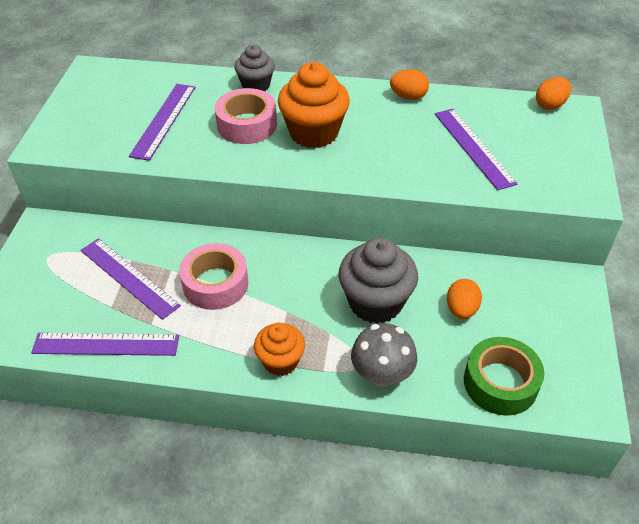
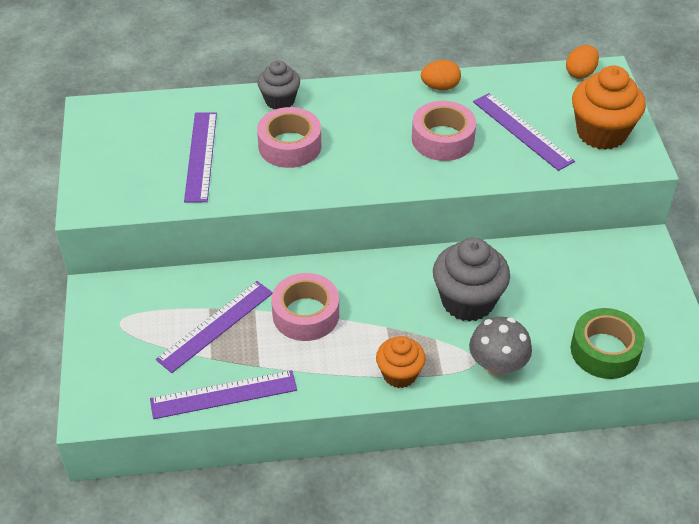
camera: 15 degrees left, 0 degrees up
(129, 277) = (215, 325): purple ruler -> purple ruler turned 75 degrees counterclockwise
(314, 133) = (361, 143): orange cupcake -> orange cupcake (601, 133)
(392, 142) = (443, 139): none -> pink tape
(461, 309) = (549, 291): orange egg -> none

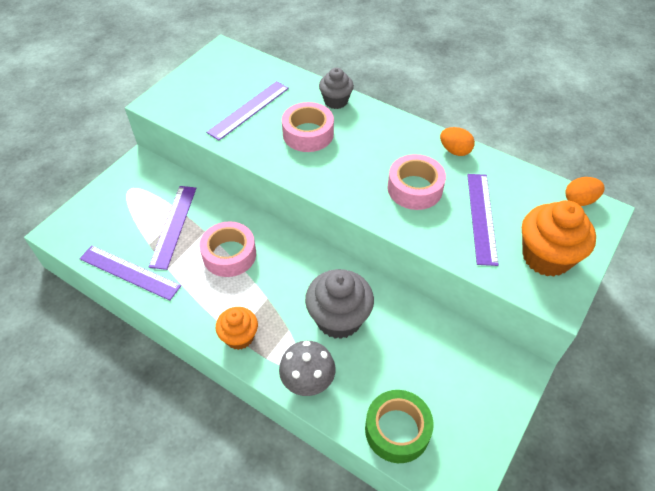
camera: 40 degrees right, 5 degrees up
(215, 325) = (173, 226): purple ruler -> purple ruler turned 75 degrees counterclockwise

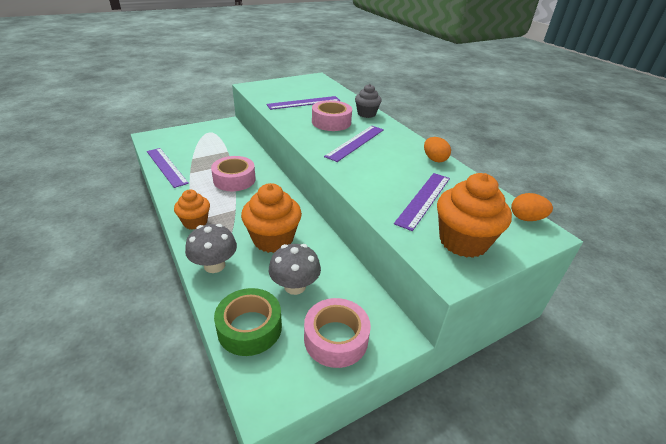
camera: 25 degrees right, 15 degrees down
(173, 226) = (215, 155): purple ruler -> purple ruler (355, 142)
(339, 319) = (273, 239): grey cupcake -> orange cupcake
(402, 364) = (295, 286): none -> grey mushroom
(415, 188) = (382, 168): pink tape -> pink tape (336, 338)

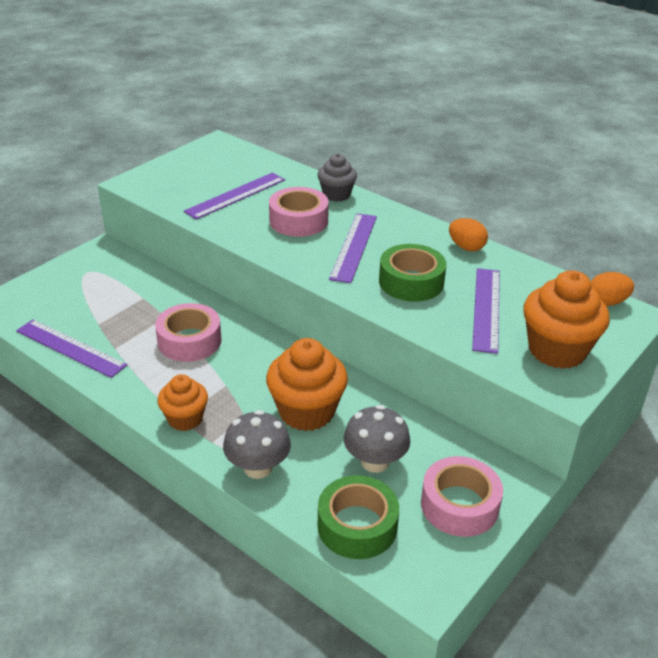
camera: 20 degrees left, 0 degrees up
(379, 170) = (411, 282): none -> green tape

